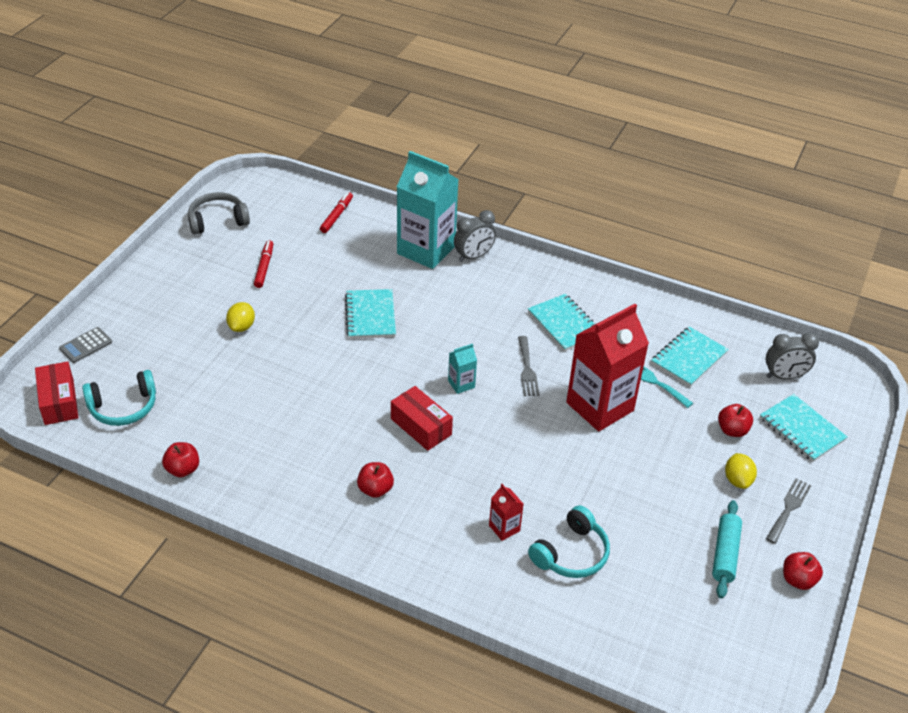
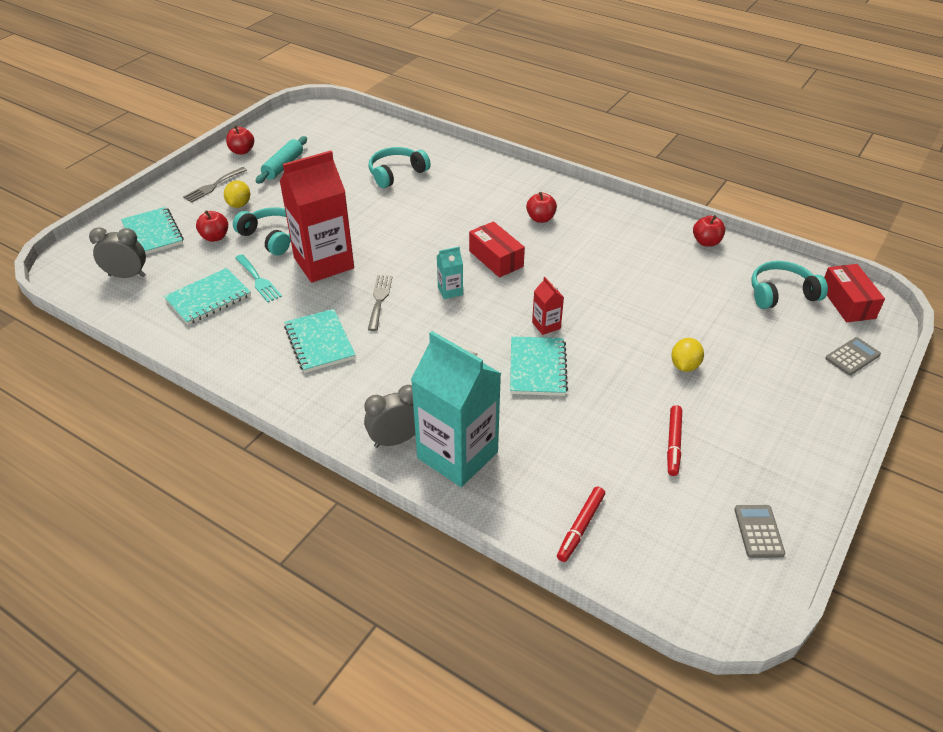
camera: 170 degrees left, 0 degrees up
(218, 221) = (758, 531): grey headphones -> grey calculator
(504, 528) = (442, 190): red carton -> red carton (546, 325)
(672, 435) = (272, 237): none -> turquoise headphones

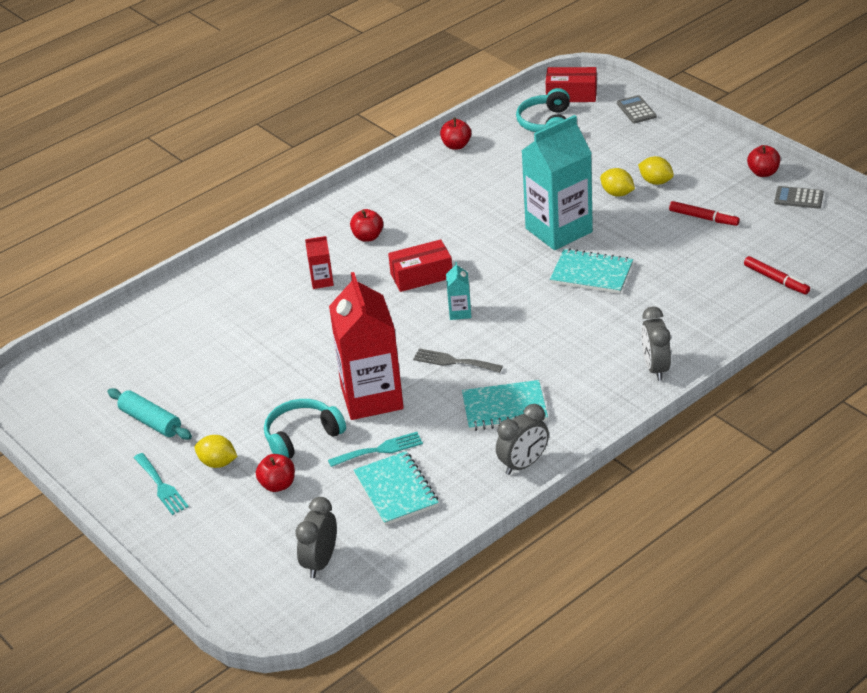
camera: 70 degrees left, 5 degrees down
(153, 233) = (241, 541): turquoise notebook -> none
(213, 186) = (161, 486): grey fork -> turquoise fork
(242, 151) = (90, 458): red apple -> red apple (763, 173)
(243, 368) = (523, 464): none -> grey clock
(396, 173) = (223, 328): turquoise headphones -> none
(457, 455) = (683, 334): turquoise carton -> turquoise carton (559, 230)
(546, 325) = (536, 260): red carton -> red carton (322, 281)
(722, 393) = (655, 182): none -> yellow lemon

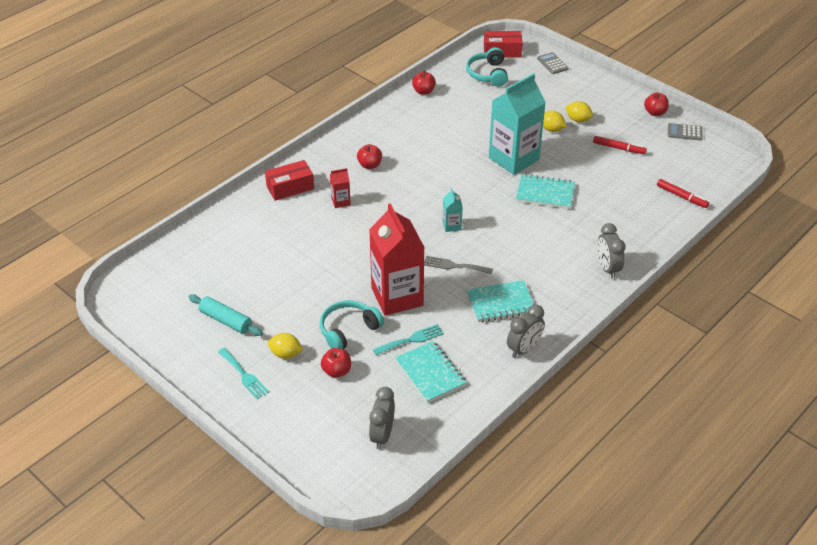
camera: 10 degrees left, 5 degrees up
(421, 276) = (417, 196): red box -> red box (290, 187)

